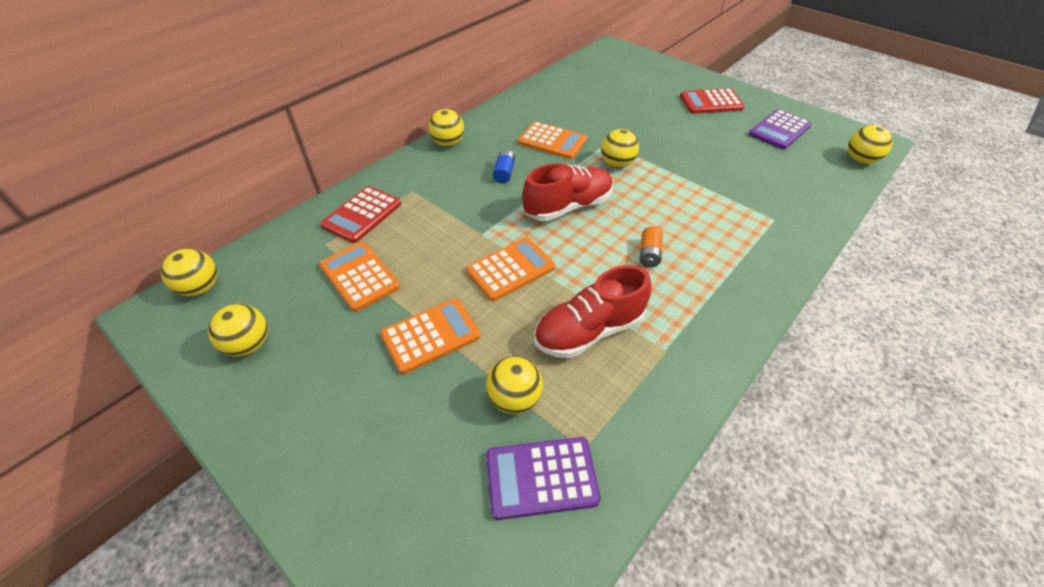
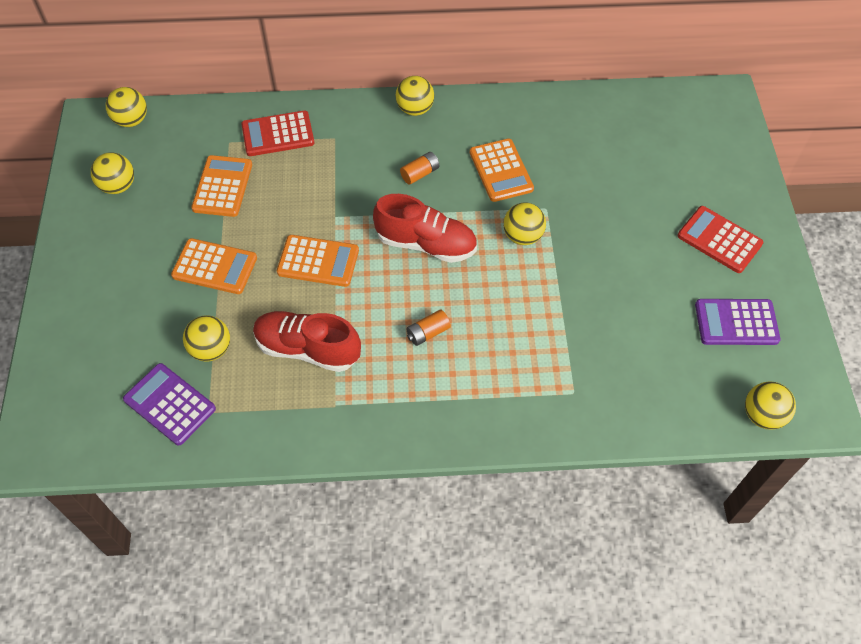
camera: 45 degrees right, 10 degrees up
(504, 173) = (420, 174): blue battery -> orange battery

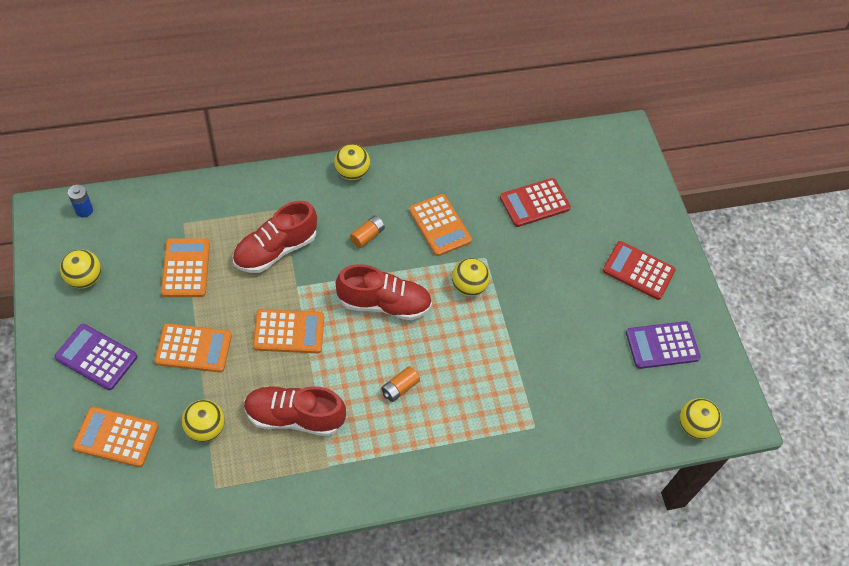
camera: 15 degrees left, 0 degrees up
(116, 346) = (116, 437): none -> orange calculator
(131, 120) = (84, 210): yellow ball -> blue battery
(170, 404) = (177, 486): purple calculator -> purple calculator (96, 357)
(278, 134) = (228, 210): red calculator -> red calculator (534, 203)
(320, 178) = (275, 250): none -> red shoe

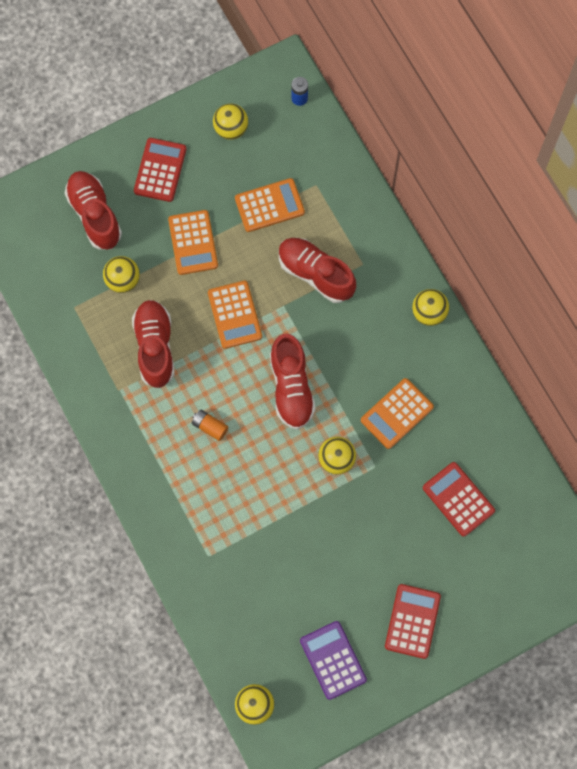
camera: 80 degrees right, 15 degrees up
(96, 357) = (160, 170): purple calculator -> red calculator
(116, 437) = (95, 215): orange calculator -> red shoe
(367, 236) = (360, 350): orange battery -> none

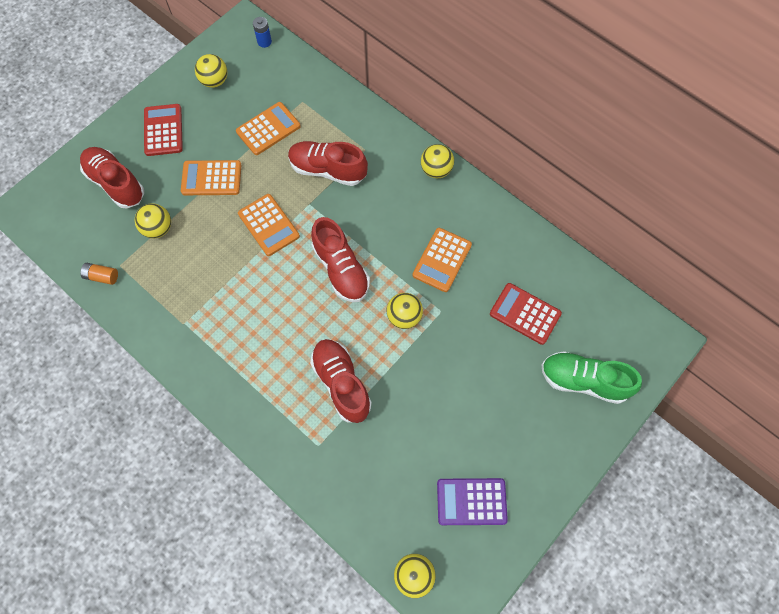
camera: 20 degrees left, 5 degrees down
(155, 347) = (205, 275): red shoe -> red shoe (341, 383)
(193, 243) = (211, 178): orange calculator -> orange calculator turned 120 degrees clockwise
(210, 427) = (279, 327): orange battery -> orange battery (102, 276)
(333, 660) = (471, 501): purple calculator -> purple calculator turned 45 degrees counterclockwise
(412, 621) = (529, 437): red calculator -> none
(488, 586) = (583, 381): none -> green shoe

